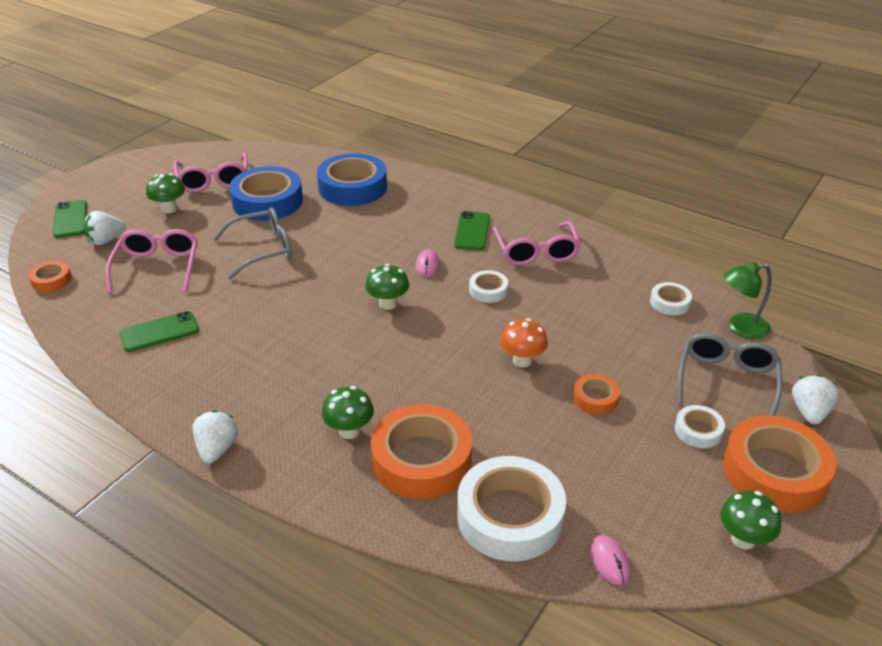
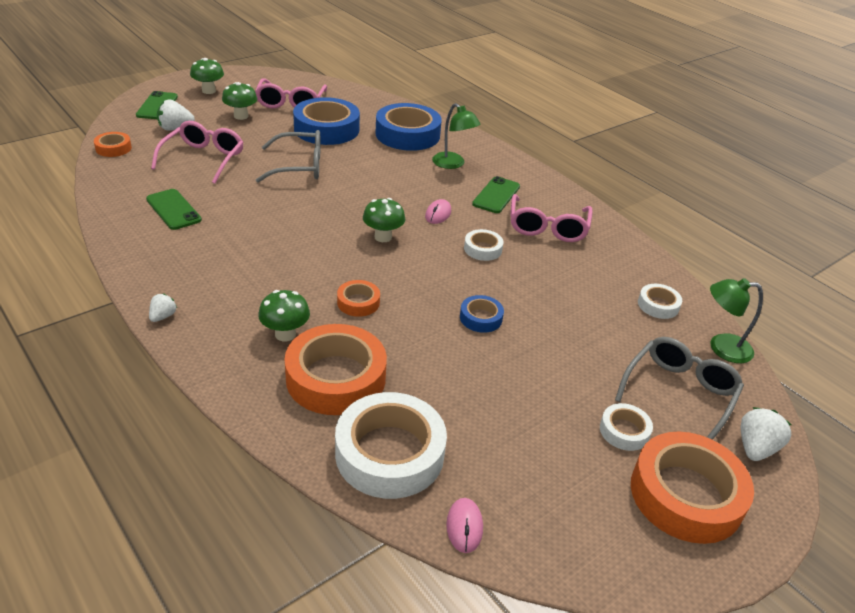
camera: 15 degrees right, 0 degrees up
(159, 332) = (173, 210): green phone -> green phone turned 60 degrees clockwise
(217, 449) = (163, 316): white strawberry -> white strawberry, size x0.61
(414, 208) = (453, 164): none -> green lamp
(522, 360) = (481, 318): orange mushroom -> blue tape
(595, 398) = (534, 371): orange tape -> orange tape (358, 302)
(743, 539) = (617, 550): green mushroom -> green mushroom (209, 91)

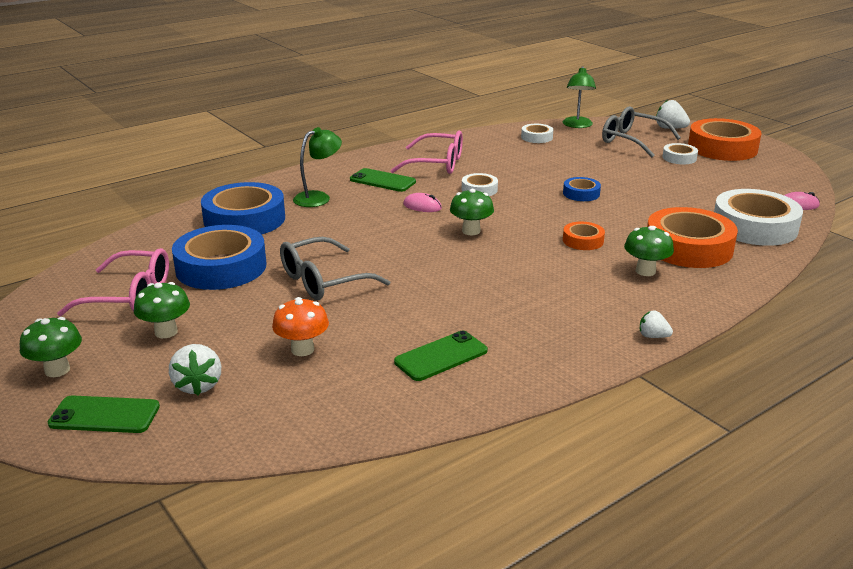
camera: 85 degrees left, 10 degrees down
(113, 148) = (262, 436): orange tape -> none
(203, 159) = (302, 349): pink glasses -> orange mushroom
(298, 166) = (324, 280): grey glasses -> grey glasses turned 120 degrees counterclockwise

